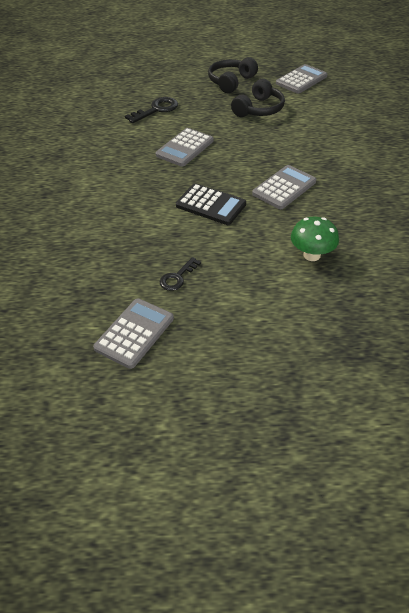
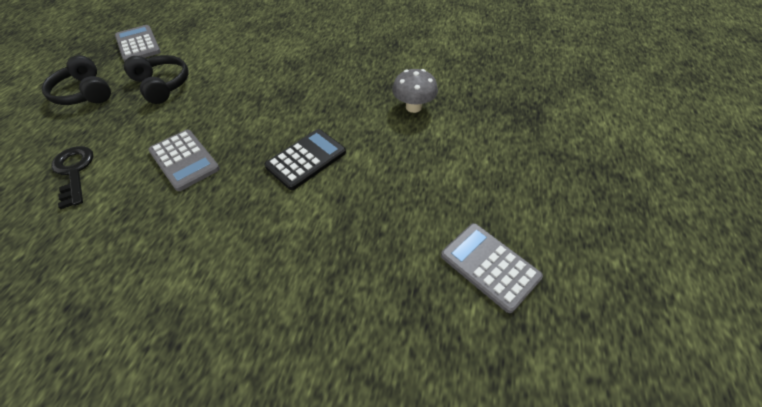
camera: 75 degrees left, 5 degrees up
(177, 277) = (412, 211): black key -> none
(284, 188) = (310, 100): grey calculator -> none
(312, 255) = (413, 107): green mushroom -> grey mushroom

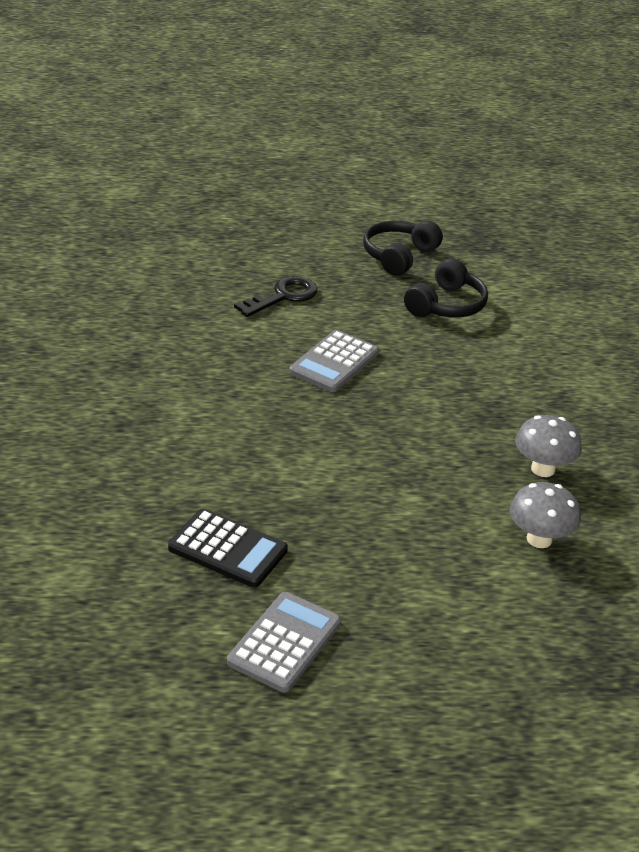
camera: 70 degrees right, 15 degrees down
(138, 44) = (510, 260): grey calculator -> none
(306, 159) = (382, 456): black calculator -> black calculator (227, 549)
(352, 88) = (543, 469): none -> grey mushroom

